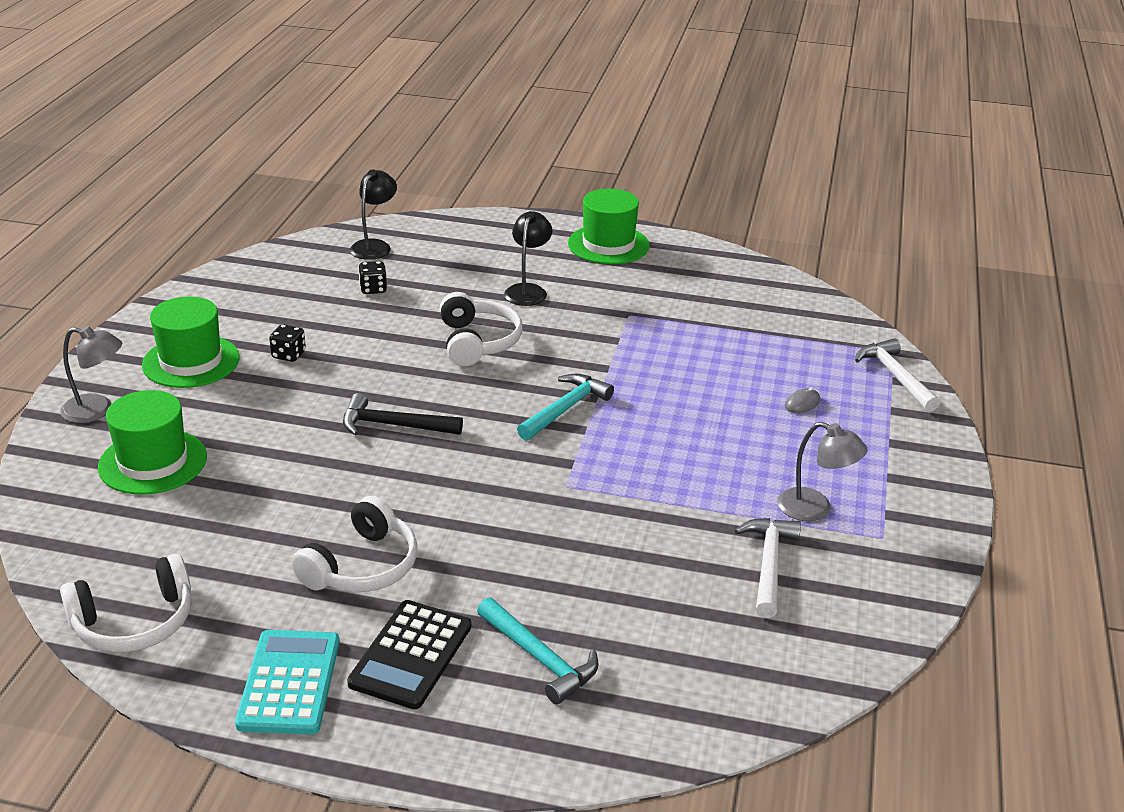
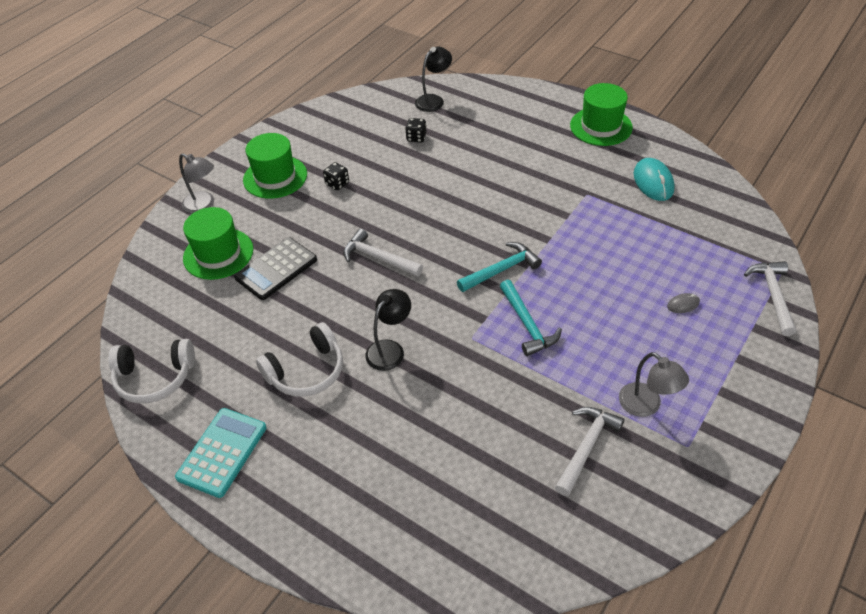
camera: 25 degrees right, 15 degrees up
(394, 425) = (378, 258): black hammer -> white hammer
(411, 655) = (305, 453): black calculator -> black calculator (276, 269)
(478, 342) = (466, 197): white headphones -> none
(528, 290) = (522, 158): black lamp -> black lamp (390, 349)
(539, 658) = (386, 481): turquoise hammer -> turquoise hammer (527, 324)
(702, 290) = (653, 182): none -> turquoise mouse

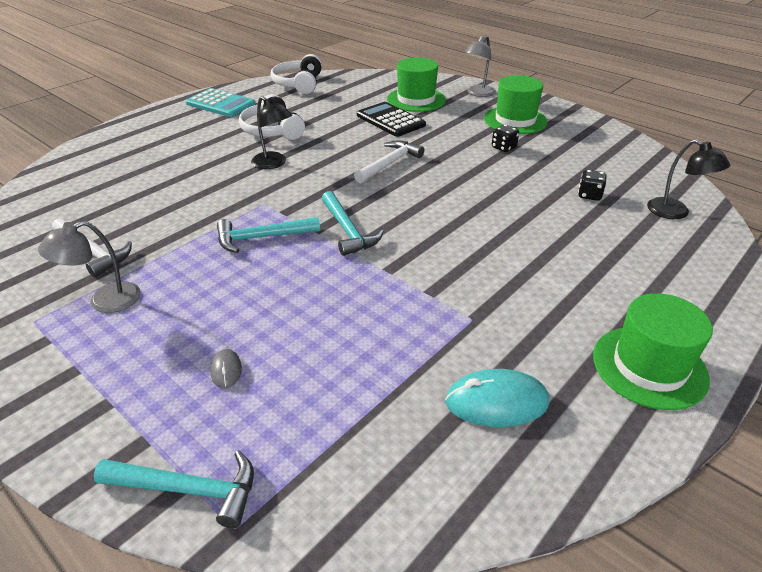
camera: 95 degrees right, 10 degrees down
(773, 295) = (188, 489): white hammer -> turquoise hammer

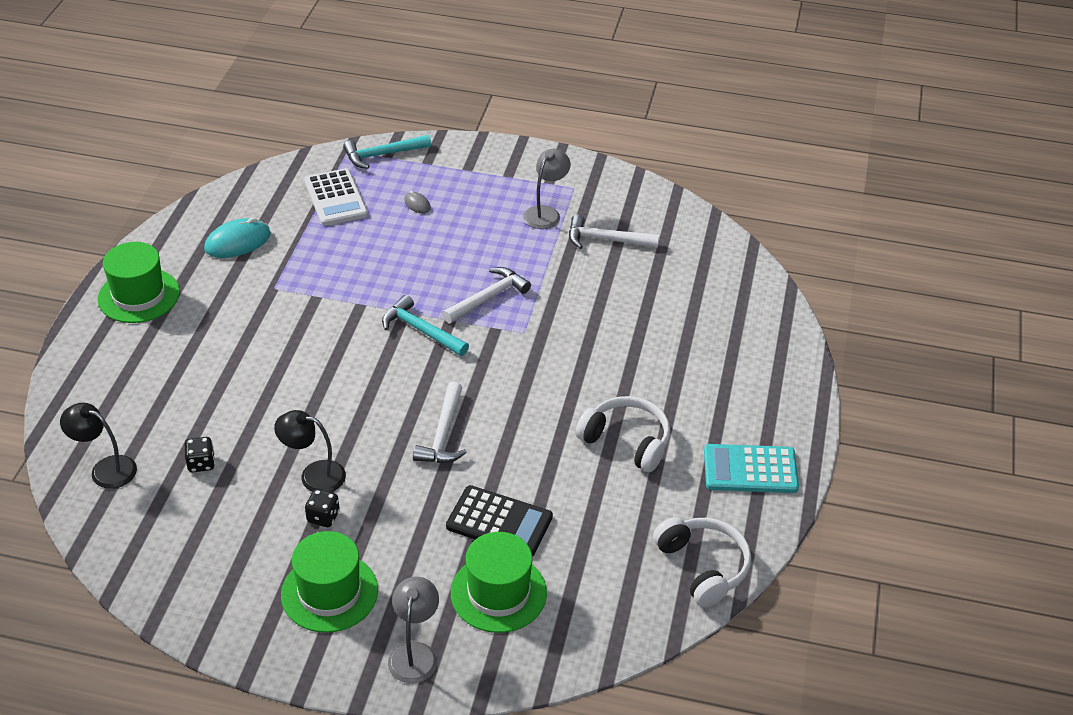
camera: 150 degrees right, 5 degrees up
(262, 238) = (488, 298): turquoise hammer -> white hammer
(274, 164) = (567, 386): black lamp -> black lamp (314, 475)
(322, 426) = (335, 198): none -> white calculator

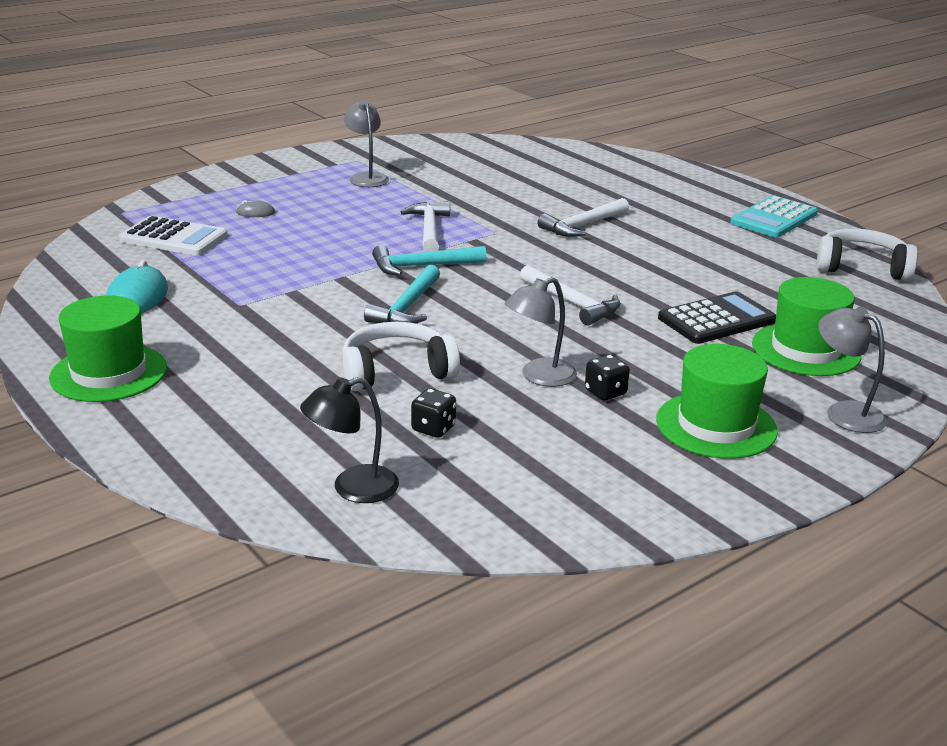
camera: 50 degrees left, 15 degrees down
(314, 475) = (539, 377): black lamp -> grey lamp
(383, 155) = (160, 202): turquoise hammer -> turquoise hammer (407, 307)
(606, 240) = (440, 171): white hammer -> white hammer (583, 225)
(626, 441) = (684, 243): white headphones -> white headphones (396, 371)

